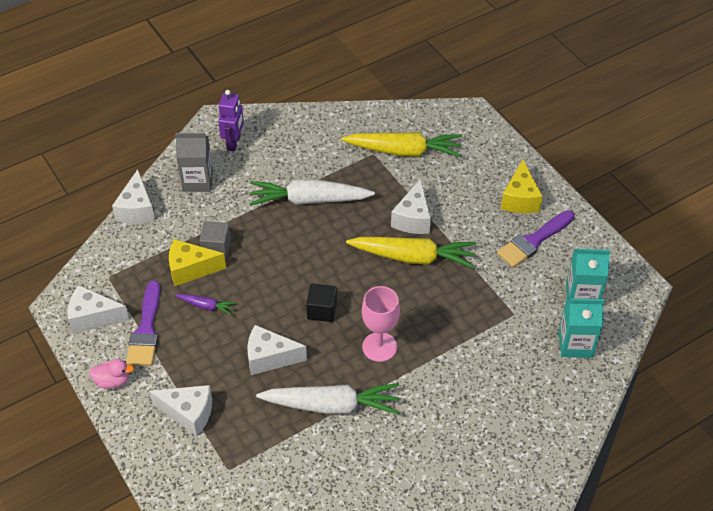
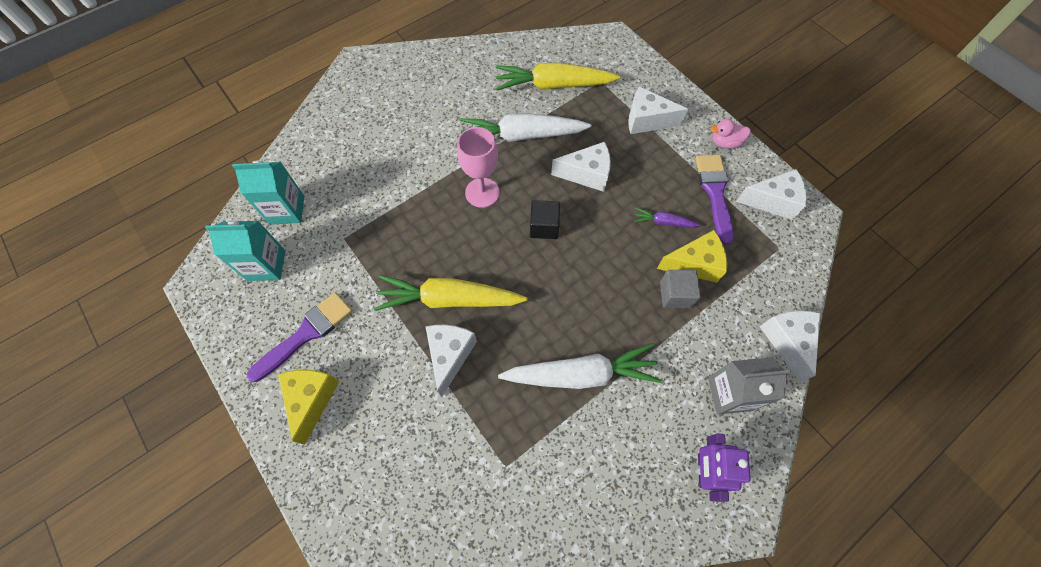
camera: 175 degrees right, 15 degrees up
(404, 151) = (462, 475): yellow carrot -> yellow carrot (553, 85)

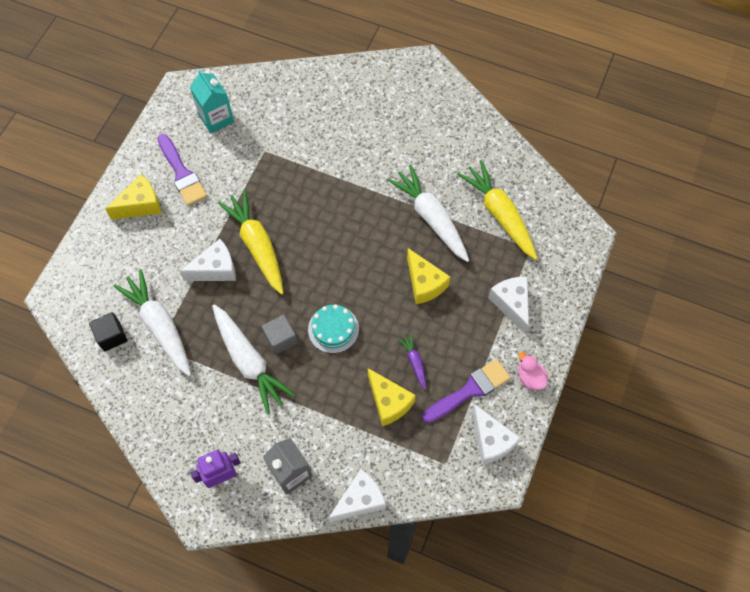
camera: 60 degrees right, 0 degrees up
(287, 210) = (265, 102): turquoise carton -> none
(306, 334) = (182, 173): purple brush -> purple brush turned 45 degrees clockwise
(481, 452) = (159, 326): none -> white carrot
(482, 192) = (359, 218): pink goblet -> none
(544, 227) = (355, 276): black cube -> black cube (111, 336)
(587, 174) = (424, 283): white cheese -> yellow cheese
(589, 274) = (333, 329): none -> turquoise cake
(675, 294) = (352, 399): grey cube -> grey cube (280, 339)

